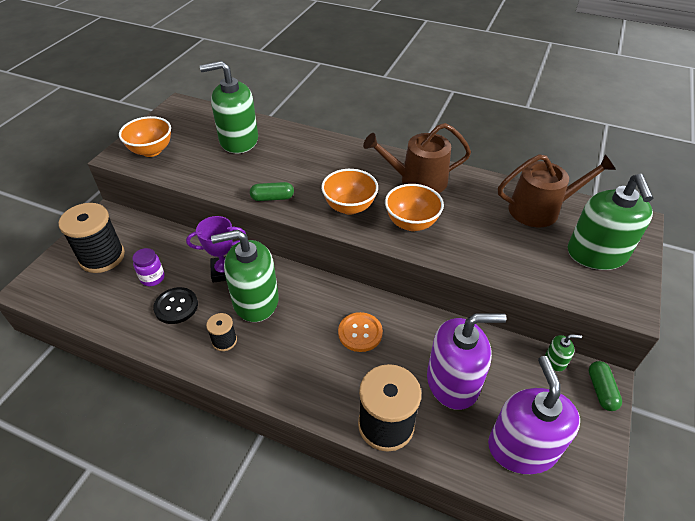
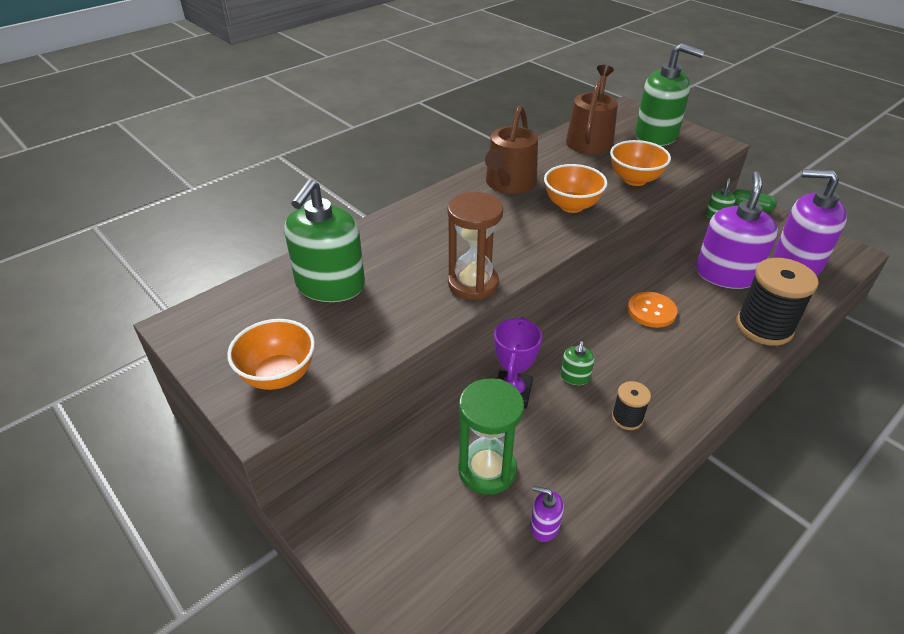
camera: 65 degrees left, 5 degrees down
(102, 257) = (408, 526): black spool -> none
(115, 317) = (544, 526): none -> purple soap dispenser
(152, 278) = (487, 470): purple jar -> green hourglass
(176, 306) = (552, 453): black button -> none
(255, 301) = (575, 377): green soap dispenser -> green soap dispenser, size x0.42
(272, 198) = (473, 284): green capsule -> brown hourglass
(349, 207) = (524, 235): orange bowl -> orange bowl (635, 179)

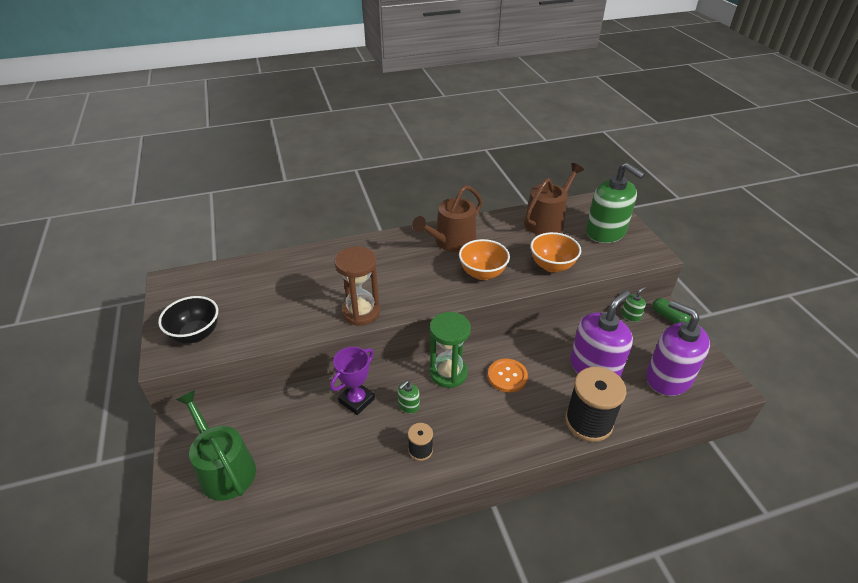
camera: 25 degrees right, 0 degrees up
(278, 376) = (196, 334): orange bowl -> black bowl
(330, 285) = (271, 283): green soap dispenser -> none
(413, 534) = (224, 468): none -> green watering can
(487, 470) = (299, 447): green hourglass -> green hourglass (448, 373)
(544, 526) = (304, 500): purple soap dispenser -> none

